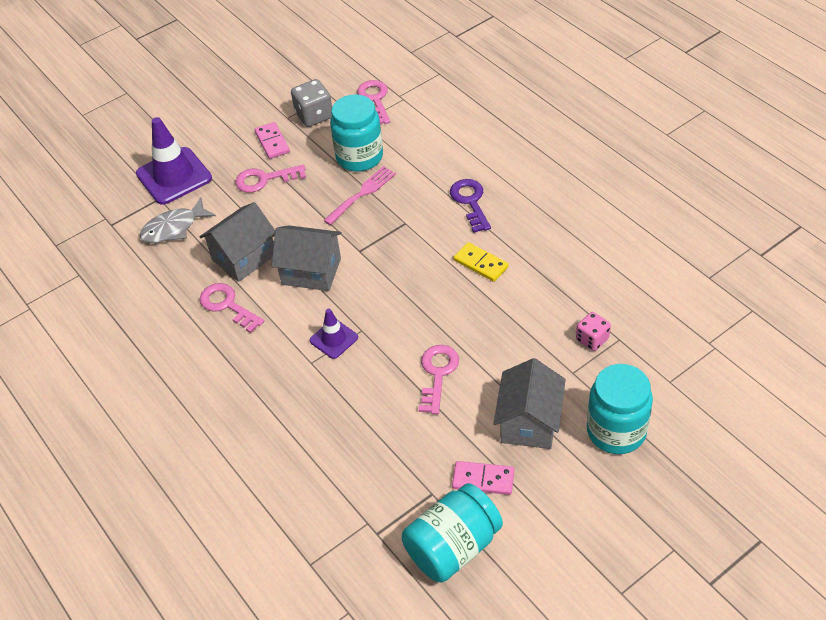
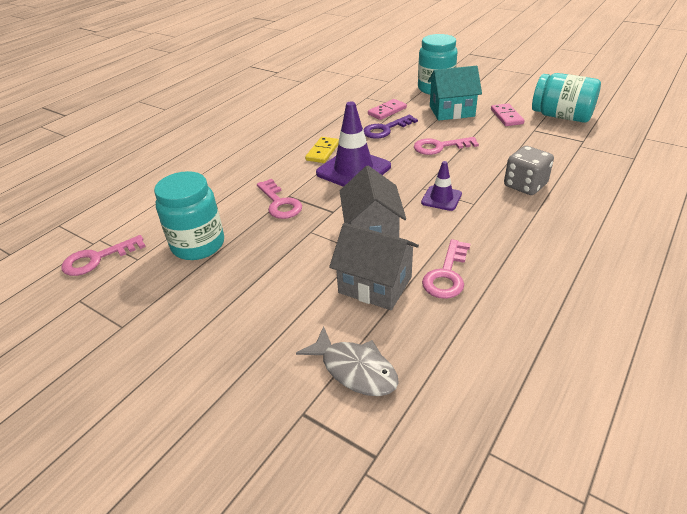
camera: 110 degrees left, 10 degrees down
(174, 176) = (252, 413): purple traffic cone -> purple traffic cone (353, 170)
(265, 179) = (245, 309): pink key -> pink key (280, 203)
(272, 142) = (173, 325): pink domino -> pink domino (387, 111)
(314, 115) = (121, 301): grey dice -> grey dice (525, 185)
(362, 194) = (255, 229): pink fork -> none
(470, 202) = (253, 169): purple key -> purple key (385, 129)
(529, 422) = (451, 111): grey house -> turquoise house
(592, 339) = (372, 104): pink dice -> none

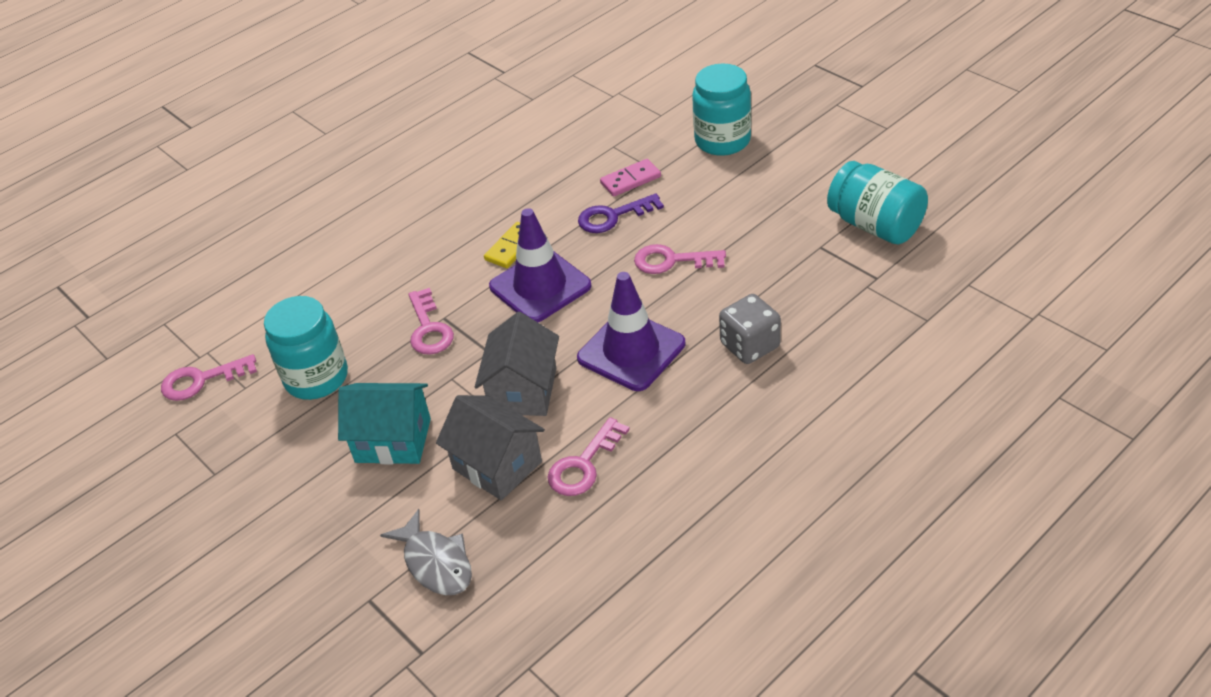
camera: 15 degrees right, 5 degrees up
(441, 198) = (631, 351): purple traffic cone -> purple traffic cone, size x1.86
(451, 111) = (722, 193): turquoise house -> turquoise house (393, 440)
(506, 117) = (795, 215): pink domino -> none

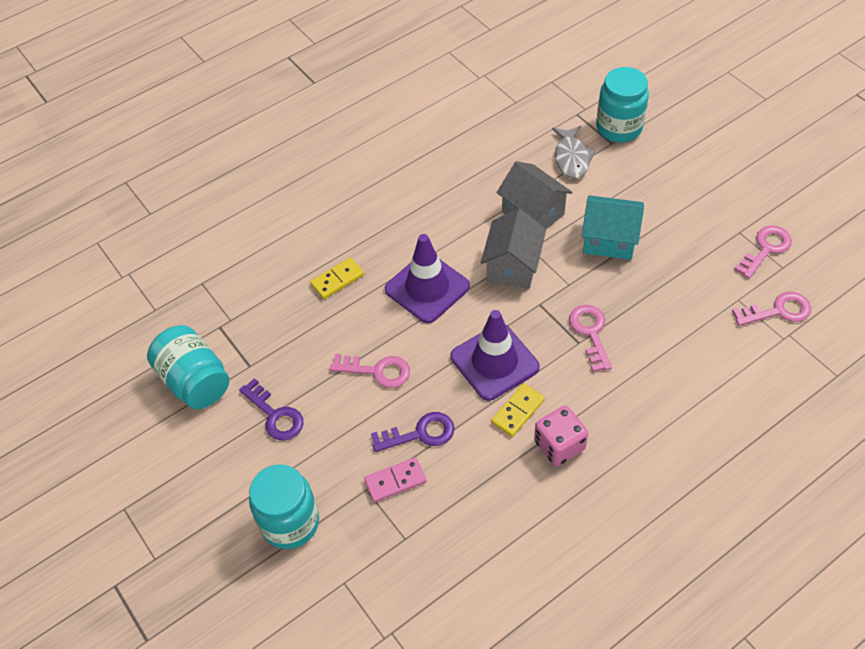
camera: 175 degrees left, 10 degrees up
(316, 378) = (679, 299): turquoise jar -> turquoise jar (619, 128)
(436, 563) = (571, 158): grey fish -> grey fish turned 150 degrees counterclockwise
(470, 227) = (559, 445): none -> pink dice
(584, 464) = (473, 206): pink key -> pink key (765, 249)
(750, 345) = (337, 280): grey dice -> yellow domino
(771, 210) = (275, 415): none -> purple key

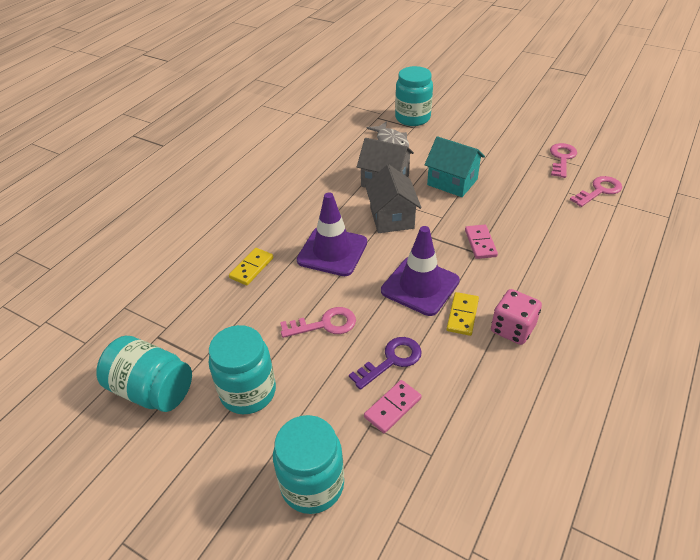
camera: 25 degrees left, 10 degrees down
(275, 415) = (248, 392): purple key -> turquoise jar
(590, 333) = (480, 243): pink key -> pink domino
(609, 240) = (452, 182): turquoise house -> turquoise house turned 45 degrees clockwise

